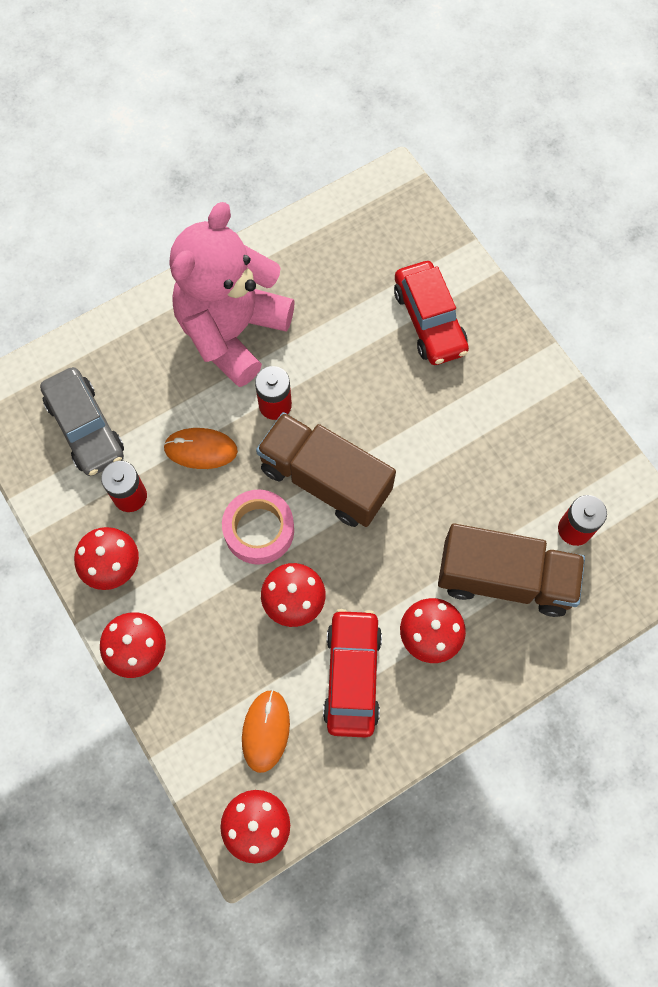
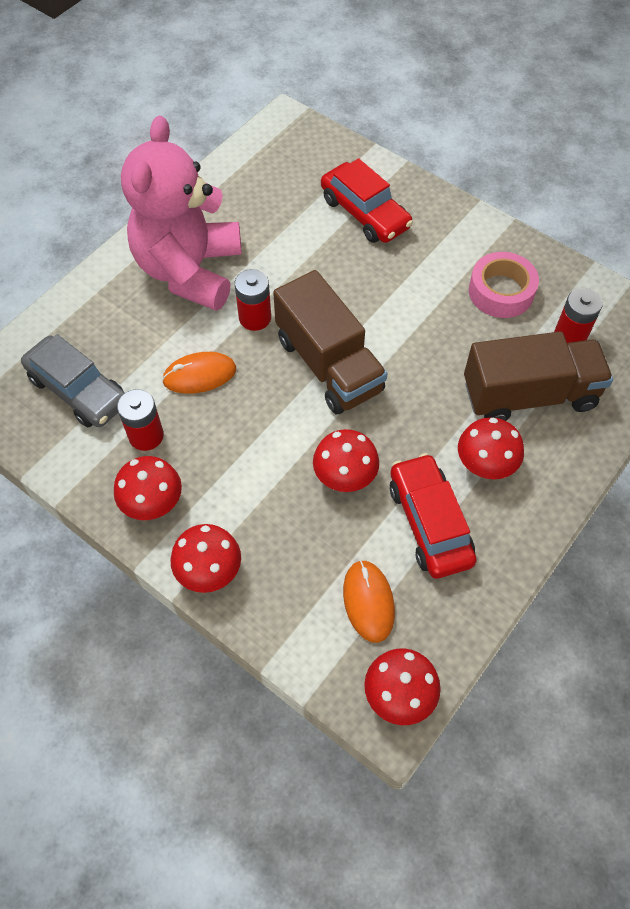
camera: 20 degrees left, 10 degrees down
(259, 530) = (285, 426): pink tape -> pink tape (501, 291)
(325, 480) = (328, 365): brown truck -> brown truck turned 135 degrees counterclockwise

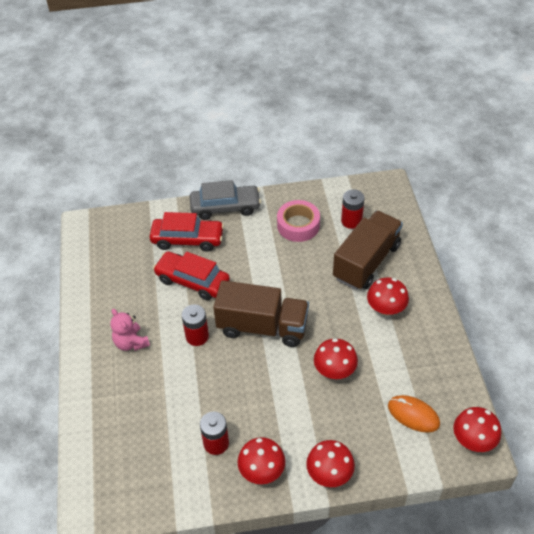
camera: 45 degrees left, 10 degrees down
(78, 390) = (149, 456): grey car -> grey car (225, 207)
(189, 270) = (131, 342): pink teddy bear -> pink teddy bear, size x0.43
(199, 375) = (205, 389): orange mouse -> none
(429, 523) = (395, 356): red car -> red car (192, 281)

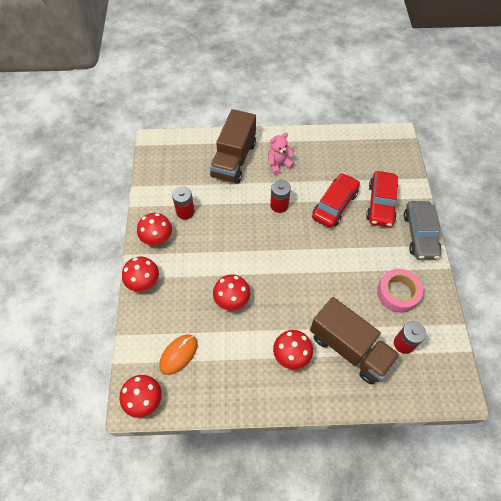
camera: 95 degrees right, 10 degrees up
(262, 327) = (283, 251): brown truck -> brown truck (234, 159)

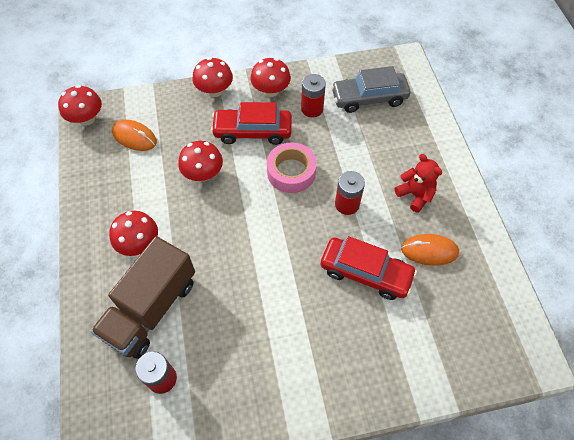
camera: 80 degrees right, 0 degrees up
(234, 159) = (405, 143): brown truck -> none
(278, 164) = (415, 195): pink teddy bear -> red teddy bear
(323, 166) = (429, 251): none -> orange mouse
(380, 204) = (385, 337): red car -> red car (252, 131)
(397, 293) = (237, 368): pink tape -> pink tape (291, 172)
(419, 234) = (343, 399): grey car -> grey car (369, 98)

